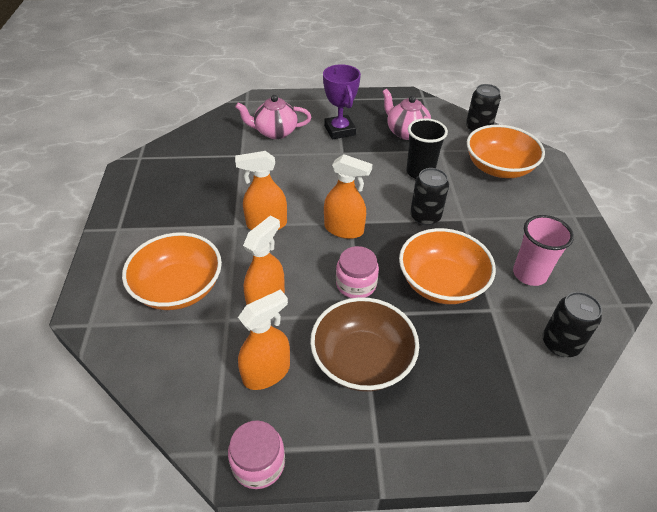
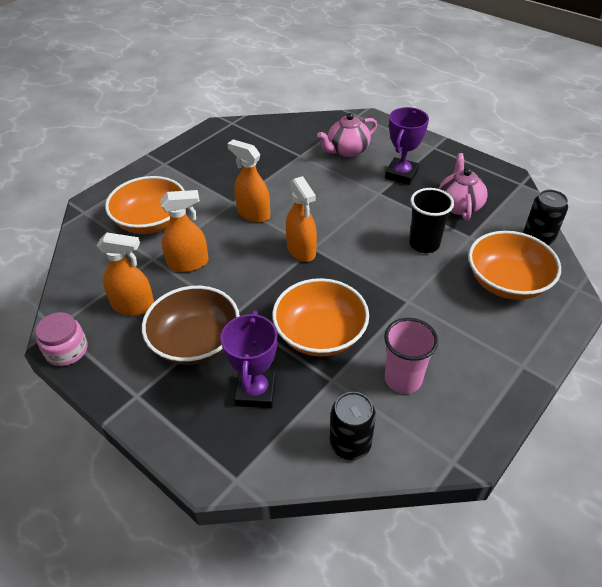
camera: 45 degrees right, 0 degrees up
(275, 132) = (347, 150): pink teapot -> pink teapot turned 75 degrees counterclockwise
(356, 284) = (258, 292): pink jar -> none
(425, 216) = (378, 280): black can -> none
(457, 360) = (256, 391): none -> purple trophy

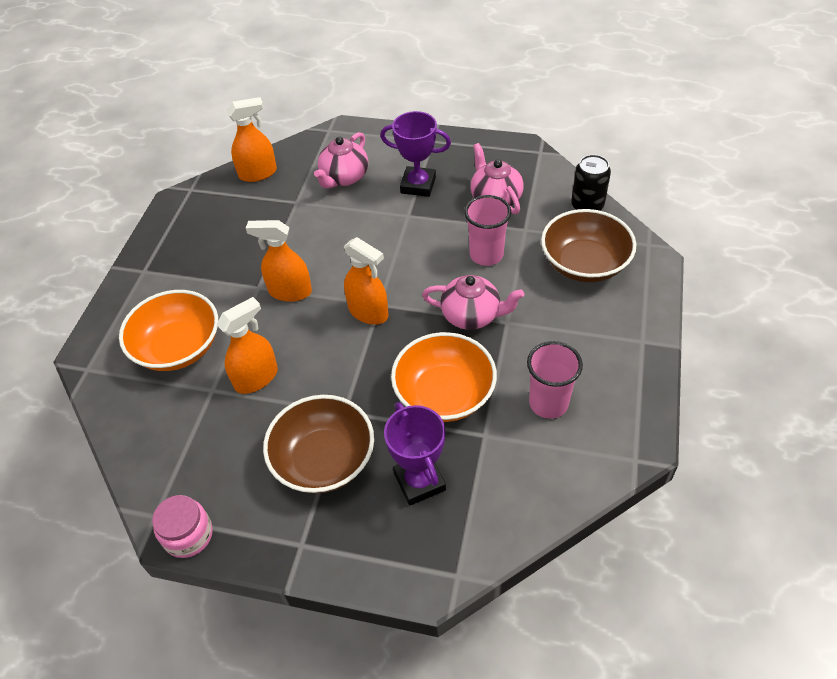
camera: 25 degrees left, 5 degrees up
(133, 306) = (228, 452): orange spray bottle -> orange spray bottle (258, 173)
(350, 444) = (539, 488): black can -> none
(382, 284) = (471, 315): none -> pink teapot
(401, 174) = (418, 185): purple trophy -> purple trophy turned 75 degrees counterclockwise
(424, 244) = (486, 255): black cup -> pink cup
(507, 282) = (584, 263): orange bowl -> brown bowl

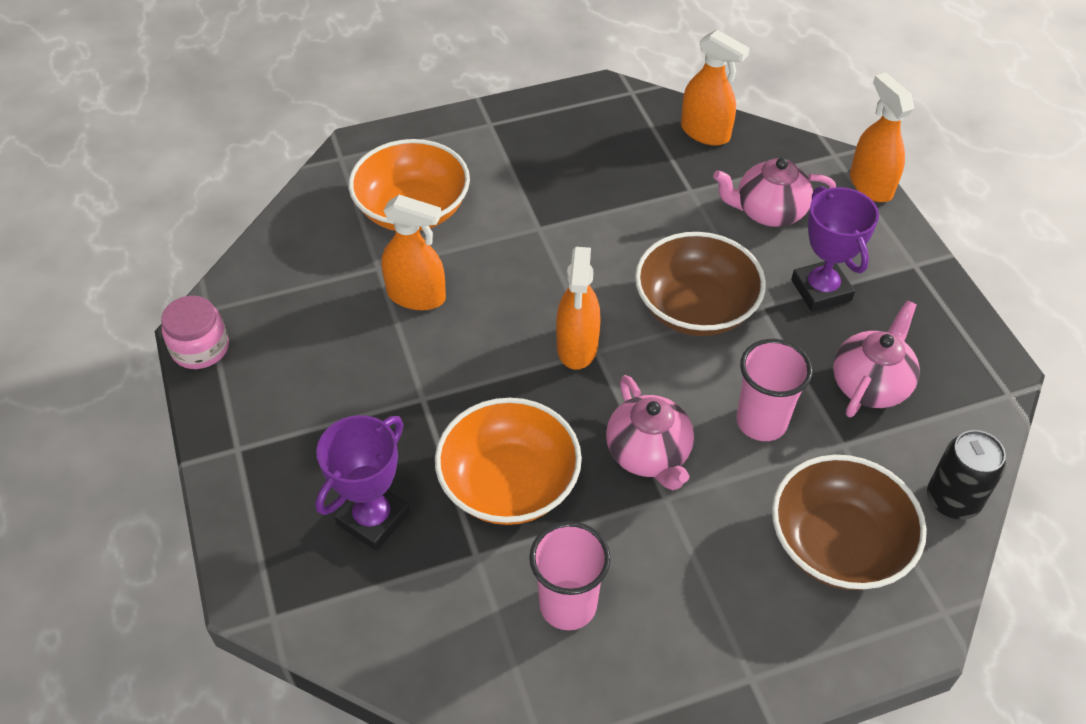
camera: 55 degrees right, 0 degrees up
(290, 291) = (553, 259): orange spray bottle -> orange spray bottle (870, 185)
(324, 460) = (349, 413): brown bowl -> brown bowl (695, 308)

